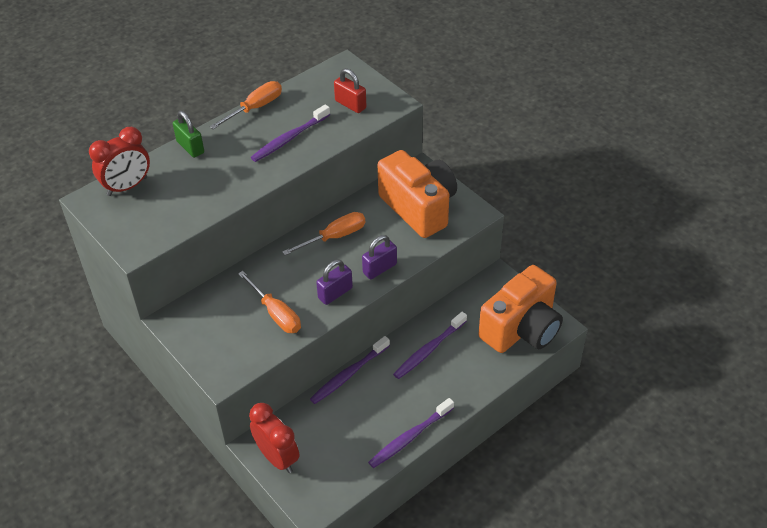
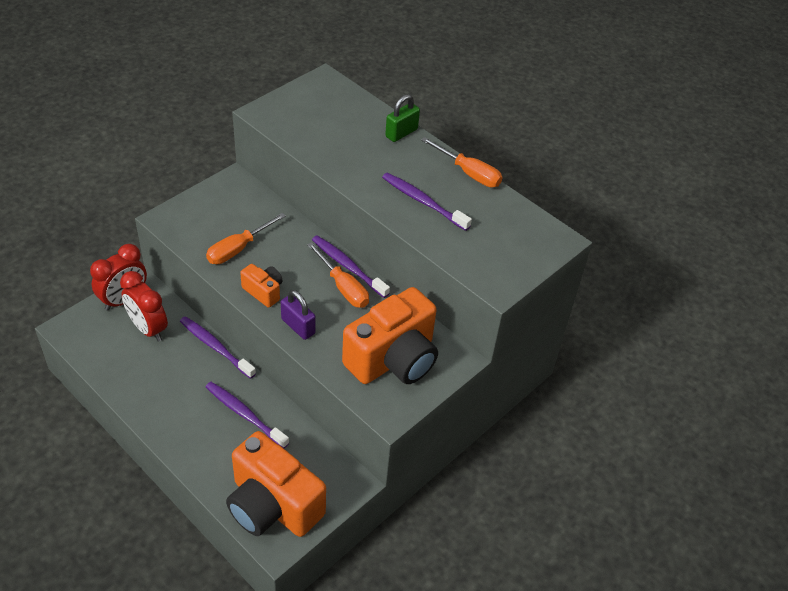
camera: 80 degrees right, 0 degrees up
(127, 186) = (342, 99): red clock -> red clock (148, 328)
(335, 293) = (263, 291): purple padlock -> orange camera
(350, 104) = (488, 248): red padlock -> none
(410, 437) = (134, 400): purple toothbrush -> purple toothbrush (348, 266)

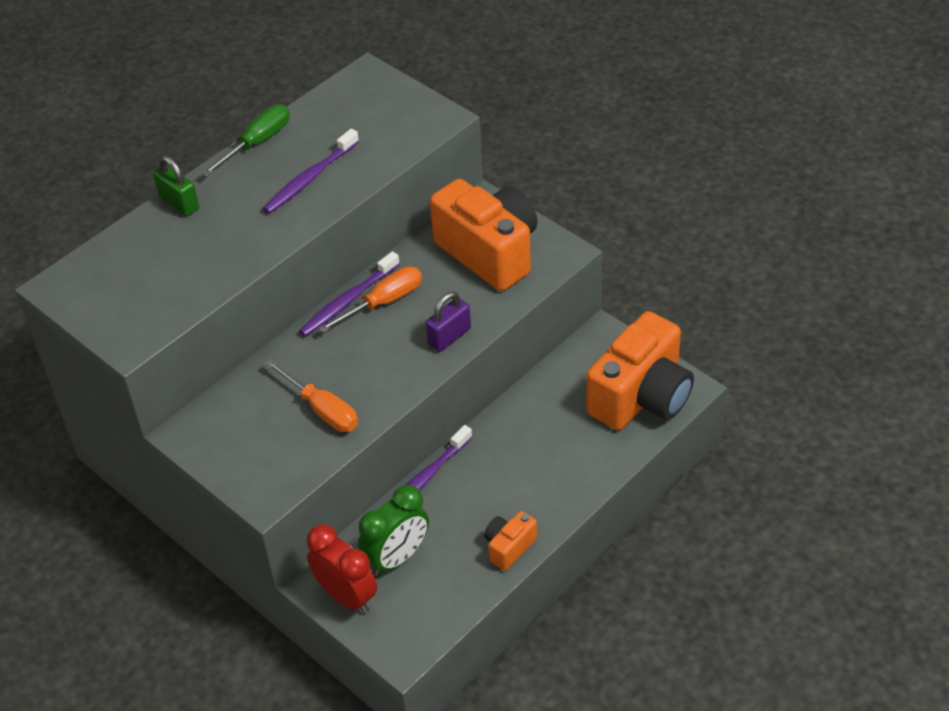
camera: 85 degrees left, 0 degrees up
(148, 328) = (397, 557): red clock -> green clock
(245, 414) = (524, 437): purple toothbrush -> none
(263, 291) = (396, 375): orange camera -> orange camera (509, 547)
(469, 173) = (257, 143): orange screwdriver -> green screwdriver

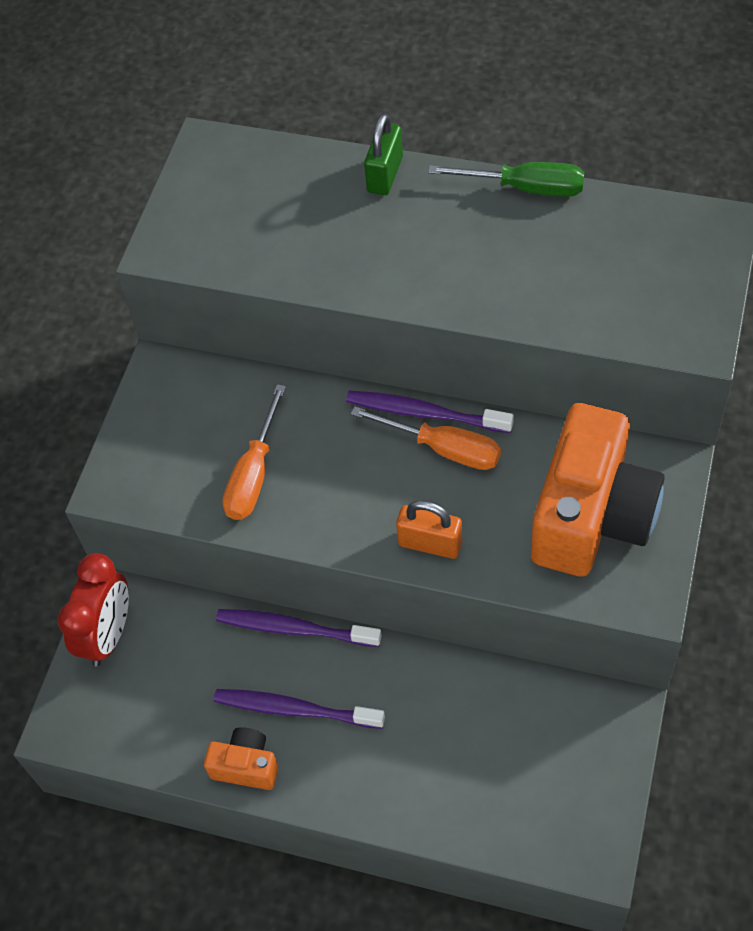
camera: 65 degrees right, 10 degrees up
(310, 178) = (501, 268): purple toothbrush -> purple toothbrush (295, 709)
(397, 557) = (179, 657): green clock -> none
(449, 337) = (430, 543): purple padlock -> orange padlock
(641, 397) = (548, 808): orange camera -> none

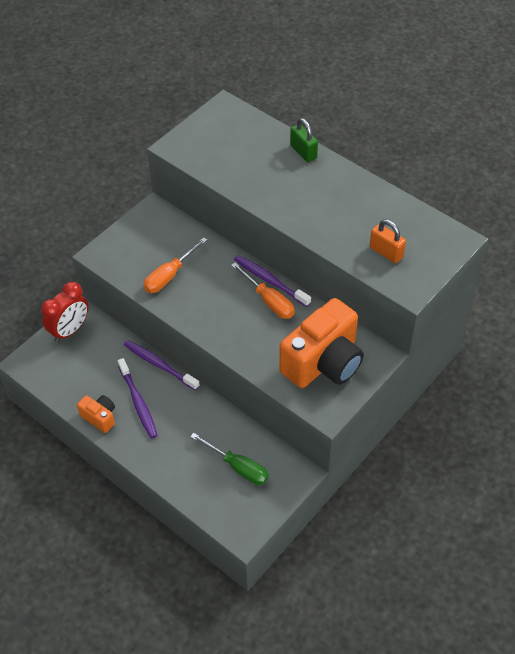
camera: 20 degrees right, 5 degrees down
(295, 709) = (138, 402): purple toothbrush -> purple toothbrush turned 150 degrees counterclockwise
(385, 174) = (303, 152): green padlock -> green padlock turned 75 degrees counterclockwise
(430, 543) = (235, 342): orange padlock -> orange padlock (386, 252)
(525, 188) = (370, 184): green screwdriver -> green screwdriver (238, 467)

